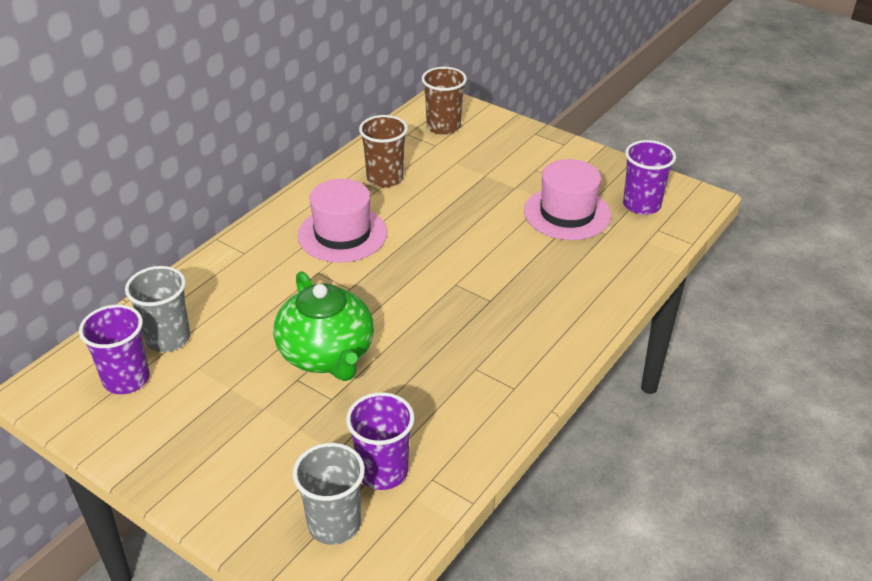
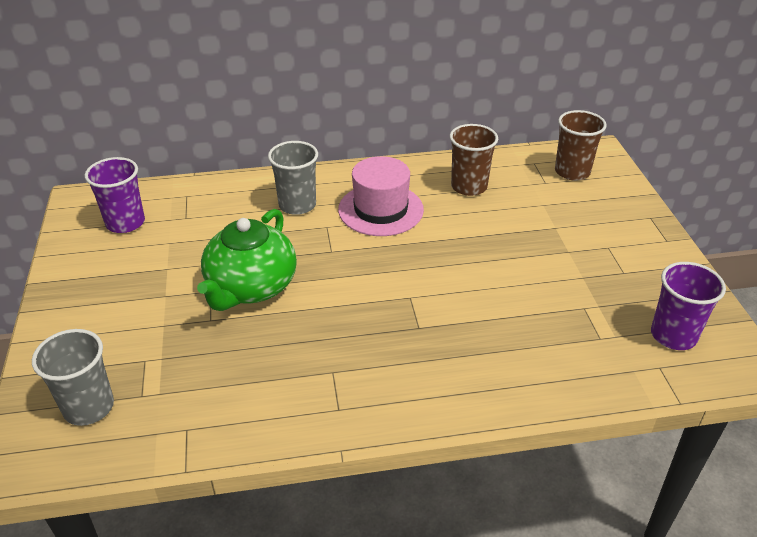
camera: 45 degrees right, 0 degrees up
(168, 338) = (180, 212): grey cup -> grey cup (297, 205)
(383, 471) = (166, 396): purple cup -> none
(567, 213) = (586, 299): pink hat -> none

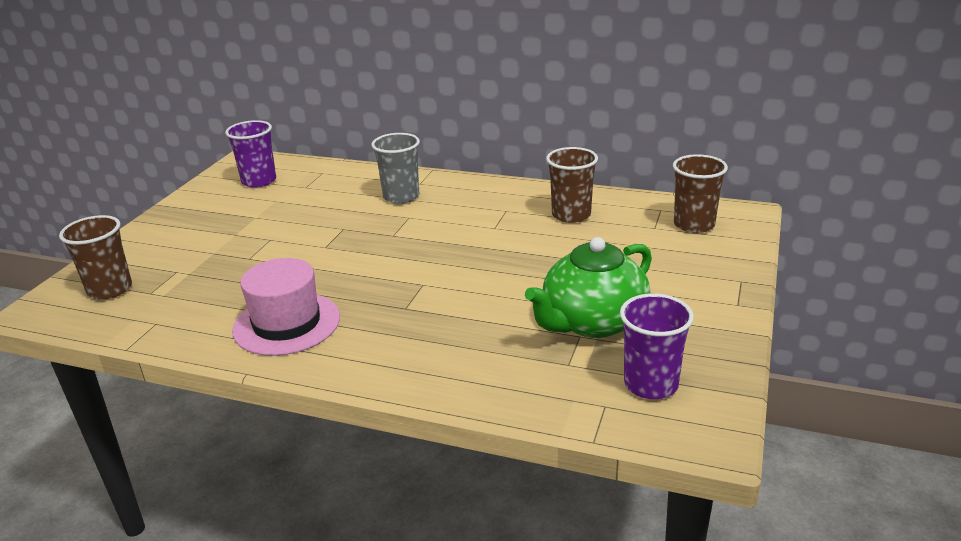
camera: 30 degrees right, 10 degrees down
(88, 407) = (110, 289): grey cup -> brown cup
(251, 287) = (302, 244): green teapot -> green teapot (592, 322)
(380, 209) = (468, 215): pink hat -> pink hat (287, 323)

